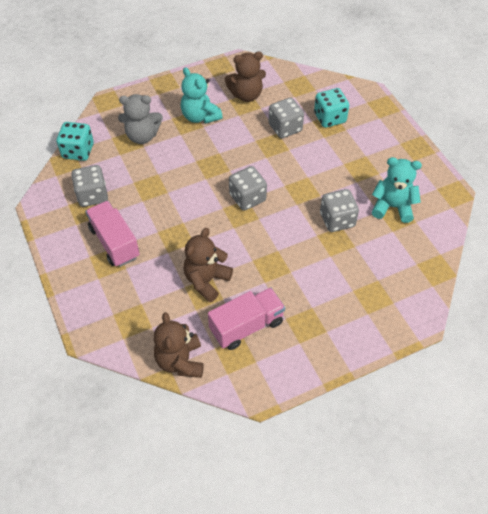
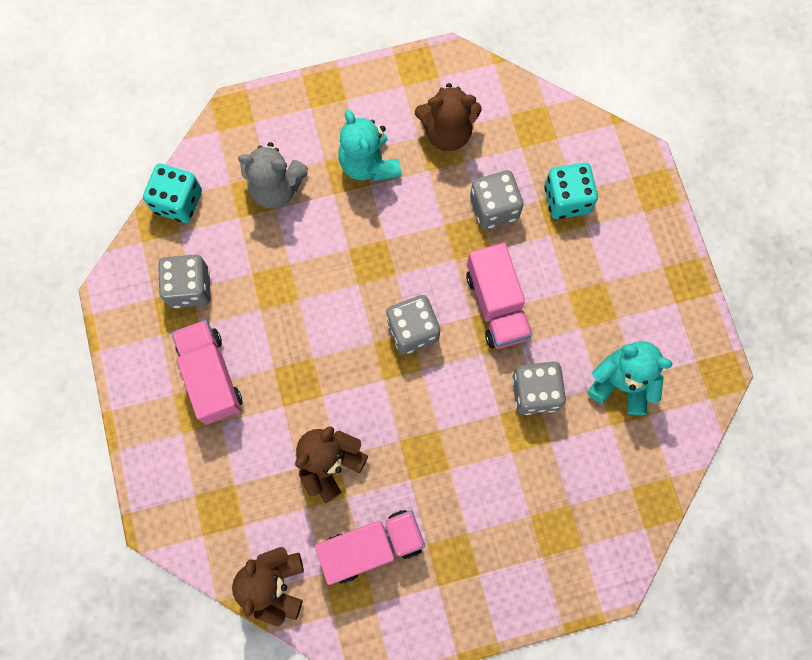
camera: 10 degrees right, 20 degrees up
(299, 177) = (496, 305): none -> pink truck

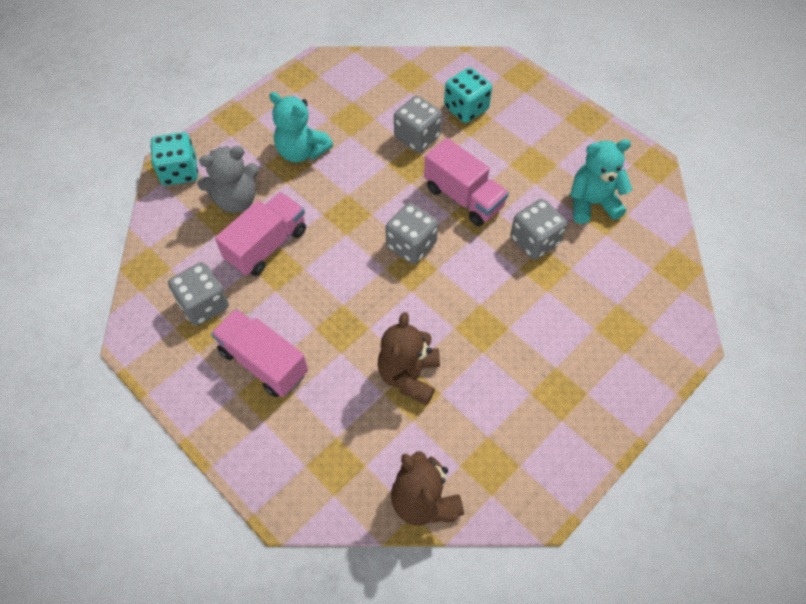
camera: 30 degrees left, 15 degrees down
(178, 202) = (156, 247): turquoise dice -> turquoise dice (179, 171)
(372, 547) = (487, 421): pink truck -> pink truck (267, 245)
(447, 132) = (349, 106): brown teddy bear -> none

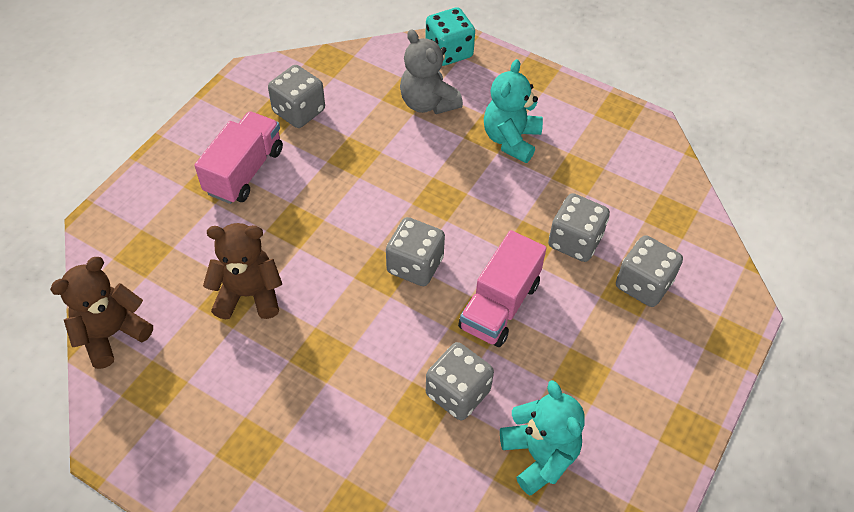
camera: 75 degrees right, 5 degrees down
(267, 245) = (379, 141): pink truck -> none
(466, 108) = (643, 284): turquoise dice -> grey dice

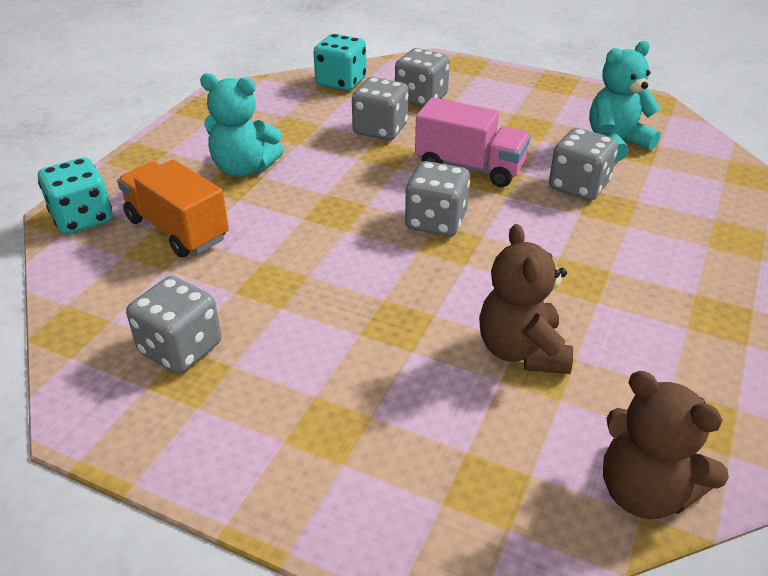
camera: 95 degrees left, 15 degrees down
(244, 171) = (306, 391): pink truck -> none
(428, 103) = (177, 229): grey teddy bear -> orange truck
(678, 217) = (341, 82): none -> turquoise dice

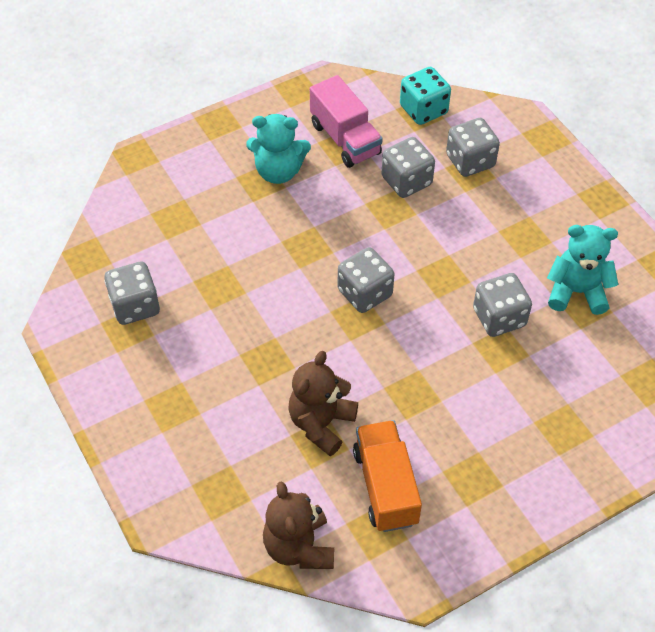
camera: 35 degrees right, 15 degrees up
(82, 218) = (147, 166): turquoise dice -> none
(177, 229) = (196, 208): orange truck -> orange truck (385, 486)
(244, 168) = (278, 171): turquoise teddy bear -> turquoise teddy bear turned 45 degrees counterclockwise
(469, 167) = (436, 255): pink truck -> pink truck (345, 139)

